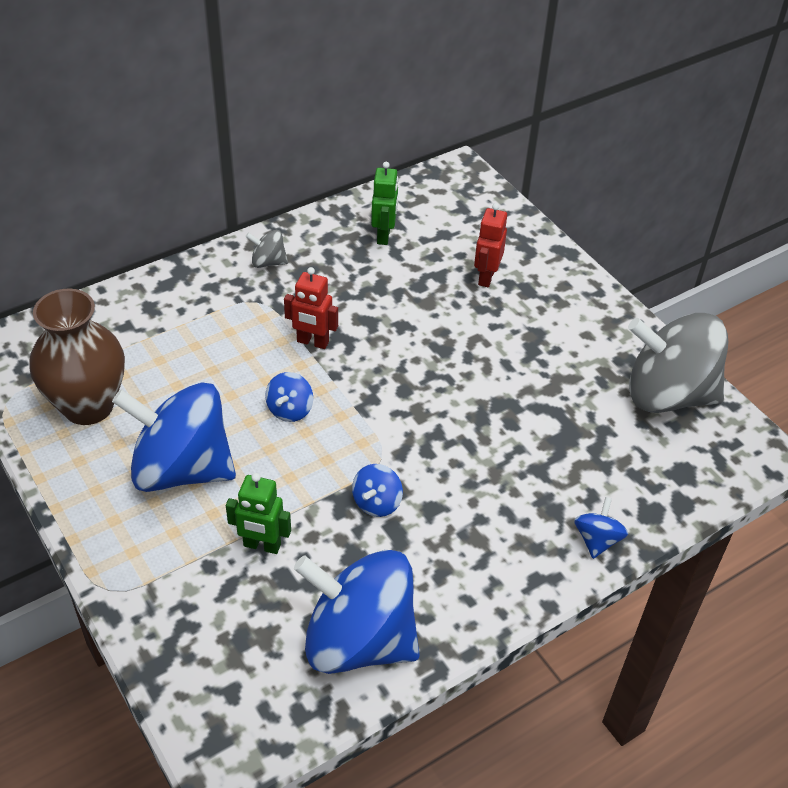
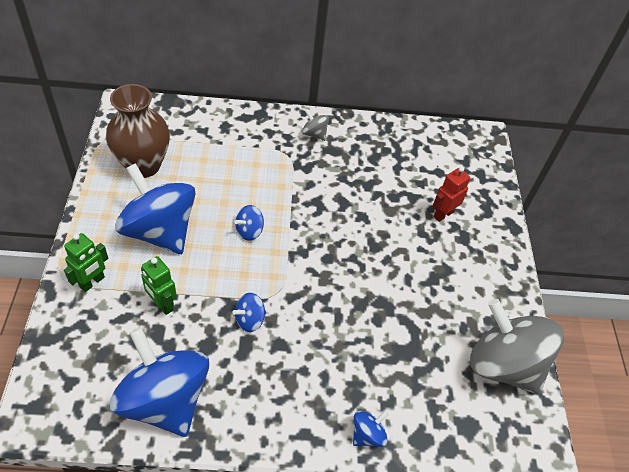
camera: 30 degrees right, 5 degrees up
(312, 342) = (298, 197): red robot -> none
(384, 236) = (399, 153): green robot -> green robot (92, 282)

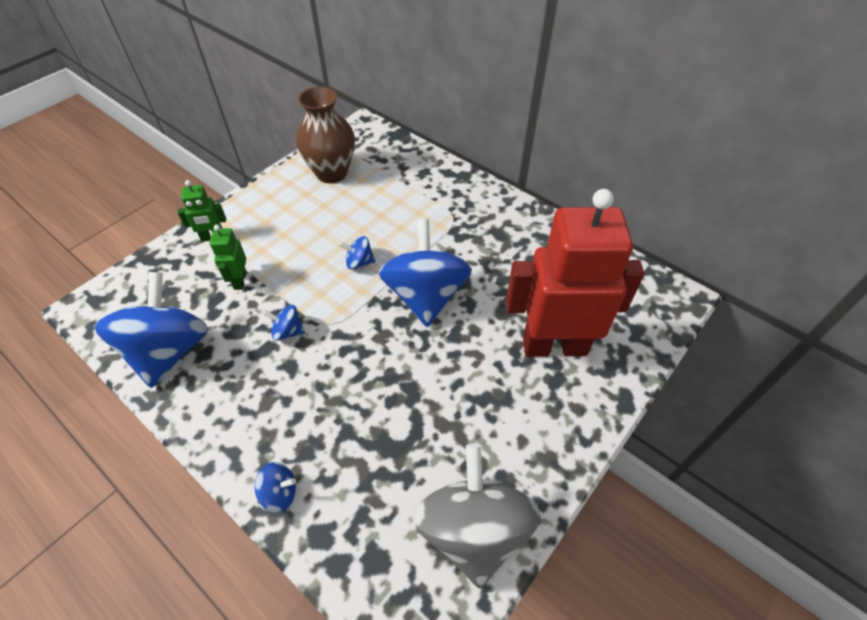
camera: 45 degrees right, 0 degrees up
(160, 231) = (294, 226): blue spinning top -> blue spinning top (425, 296)
(314, 134) = (495, 212): grey spinning top -> none
(443, 214) = (554, 346): red robot -> red robot, size x2.40

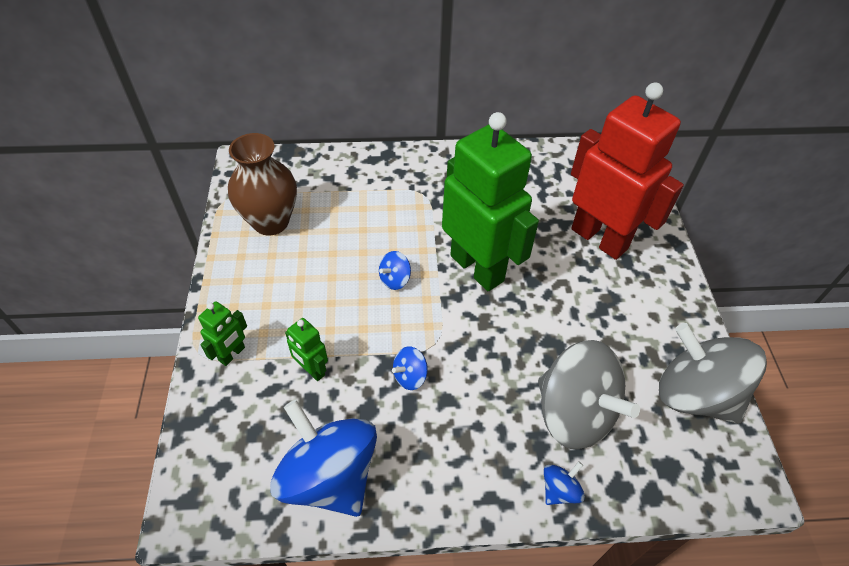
camera: 45 degrees left, 0 degrees up
(360, 453) = (574, 413): none -> grey spinning top
(425, 296) = (477, 268): blue spinning top -> green robot
(554, 346) = (599, 238): red robot -> red robot turned 90 degrees clockwise

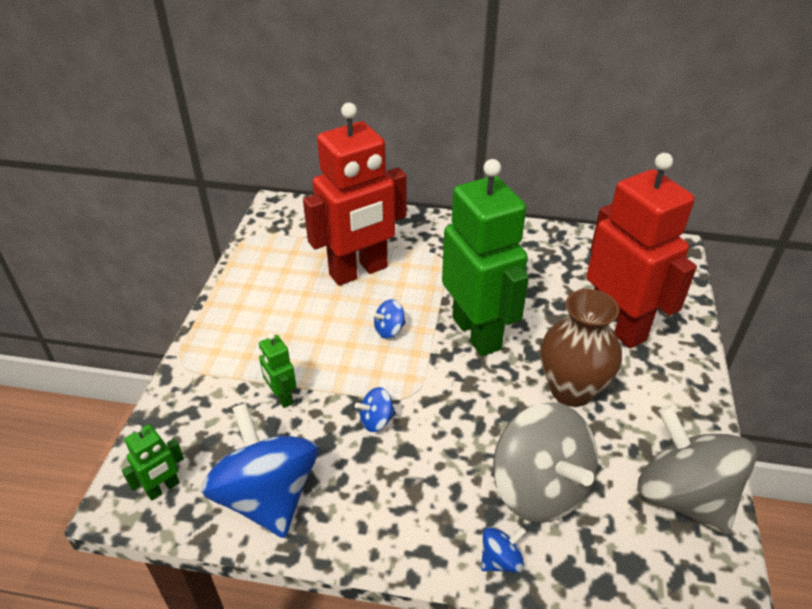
camera: 15 degrees right, 10 degrees down
(232, 354) = (211, 369): green robot -> green robot (163, 488)
(271, 222) = (285, 261): brown vase -> brown vase (571, 390)
(347, 222) = (359, 271): none -> red robot

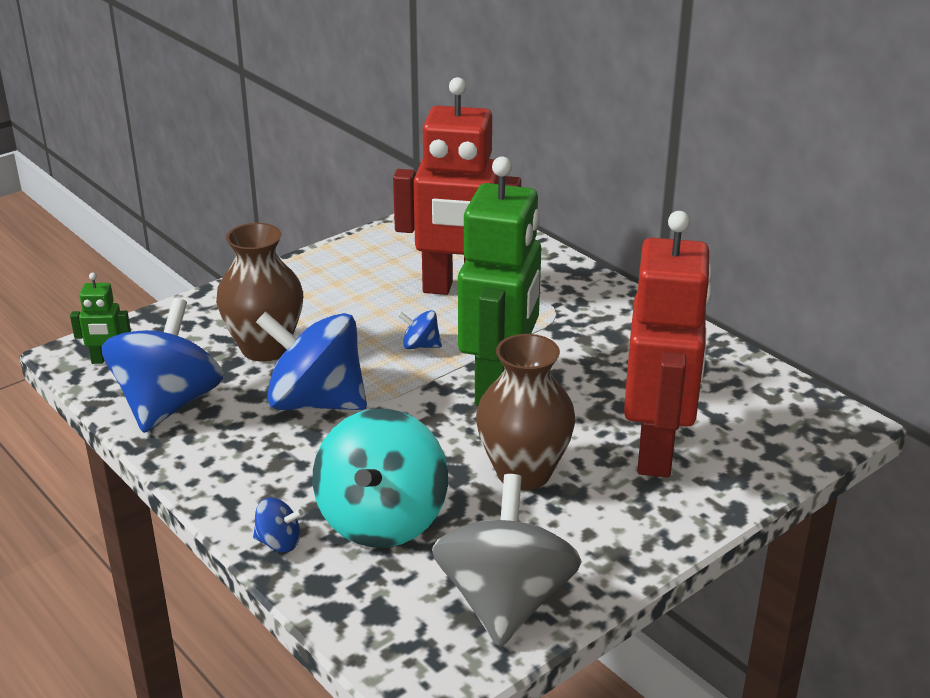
camera: 40 degrees right, 10 degrees down
(282, 397) = (265, 348): green robot -> brown vase
(376, 420) = (316, 402): blue spinning top -> blue spinning top, size x2.38
(539, 488) = (382, 520): grey spinning top -> turquoise spinning top

